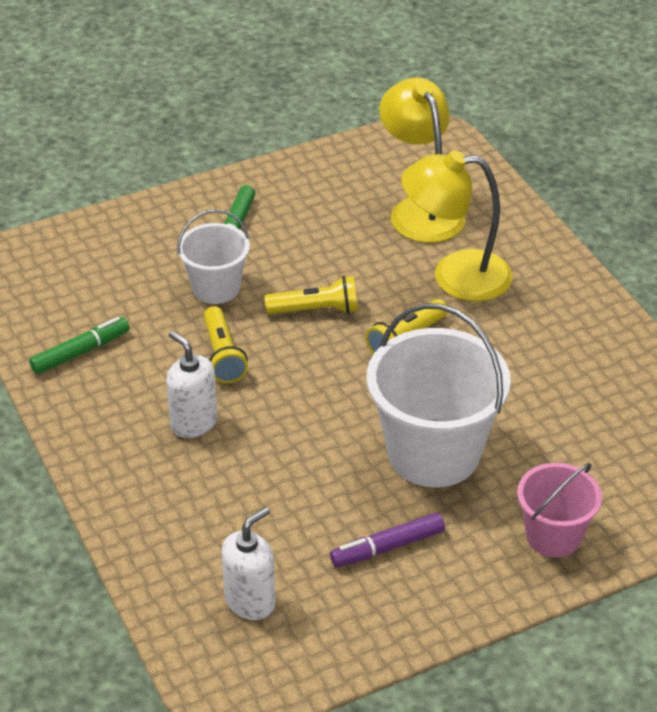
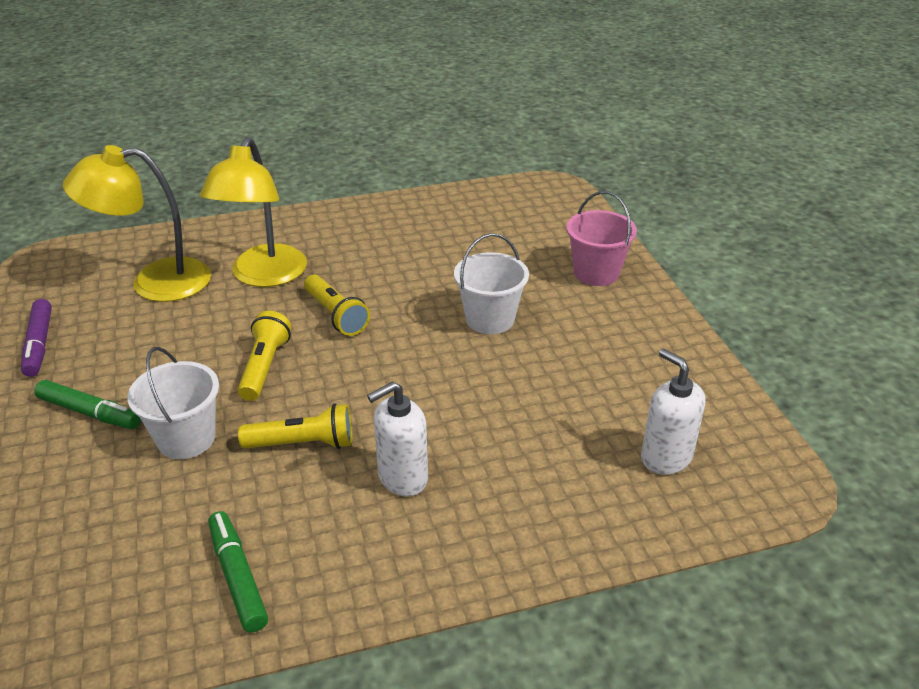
camera: 80 degrees left, 5 degrees down
(387, 547) = (601, 360): purple marker -> purple marker (39, 344)
(433, 453) = (490, 319): white bucket -> white bucket, size x0.57

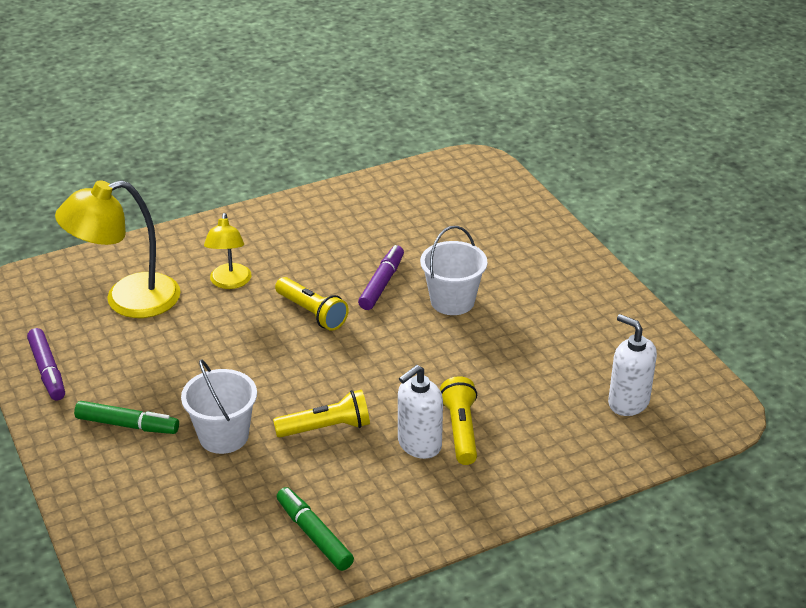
camera: 10 degrees left, 0 degrees up
(264, 276) = (229, 282): yellow lamp -> yellow lamp, size x0.58
(264, 367) = (266, 367): yellow flashlight -> yellow flashlight (460, 430)
(420, 293) = (382, 283): none -> purple marker
(596, 273) = (536, 247): pink bucket -> none

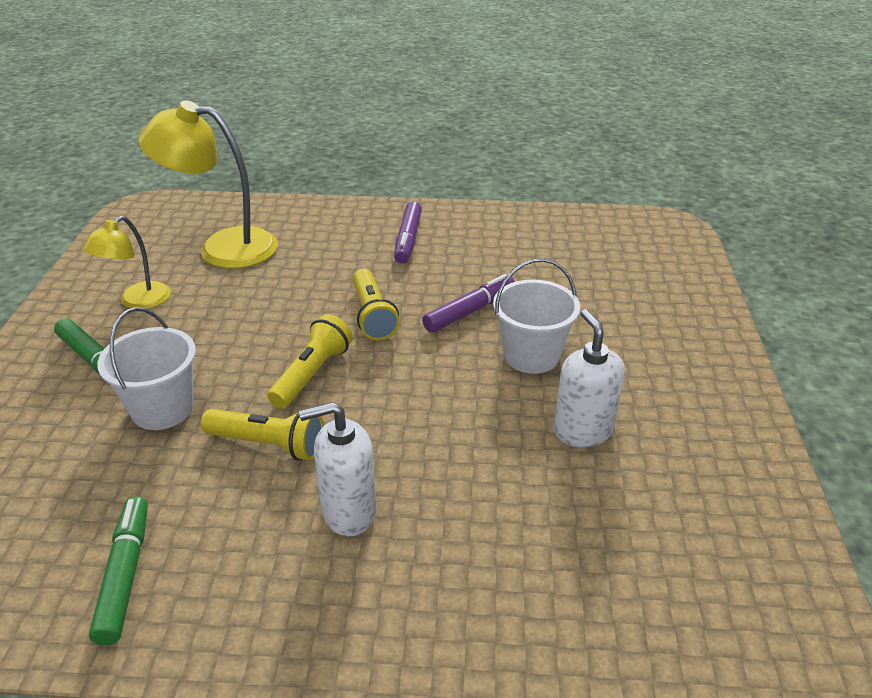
camera: 30 degrees right, 0 degrees up
(47, 371) = (92, 284): purple marker -> purple marker (408, 239)
(229, 282) = (324, 261): yellow lamp -> yellow lamp (137, 302)
(460, 430) = (413, 515): yellow flashlight -> yellow flashlight (312, 374)
(628, 402) = (667, 576): white soap dispenser -> white soap dispenser (582, 431)

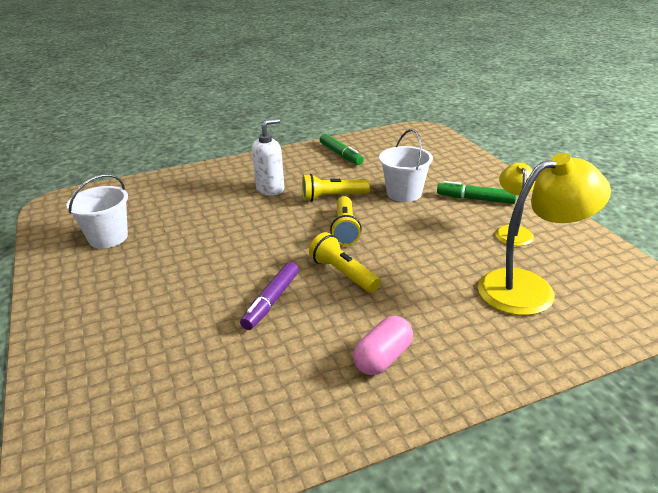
camera: 155 degrees right, 5 degrees down
(408, 239) = (383, 358): purple marker -> pink capsule
(531, 355) = (207, 282): white bucket -> white bucket (108, 238)
(582, 431) = (161, 249): white soap dispenser -> none

